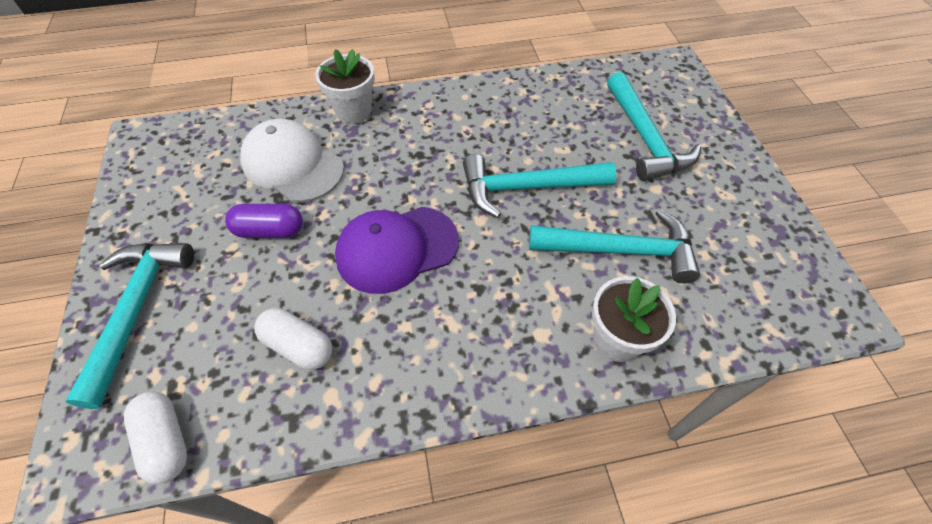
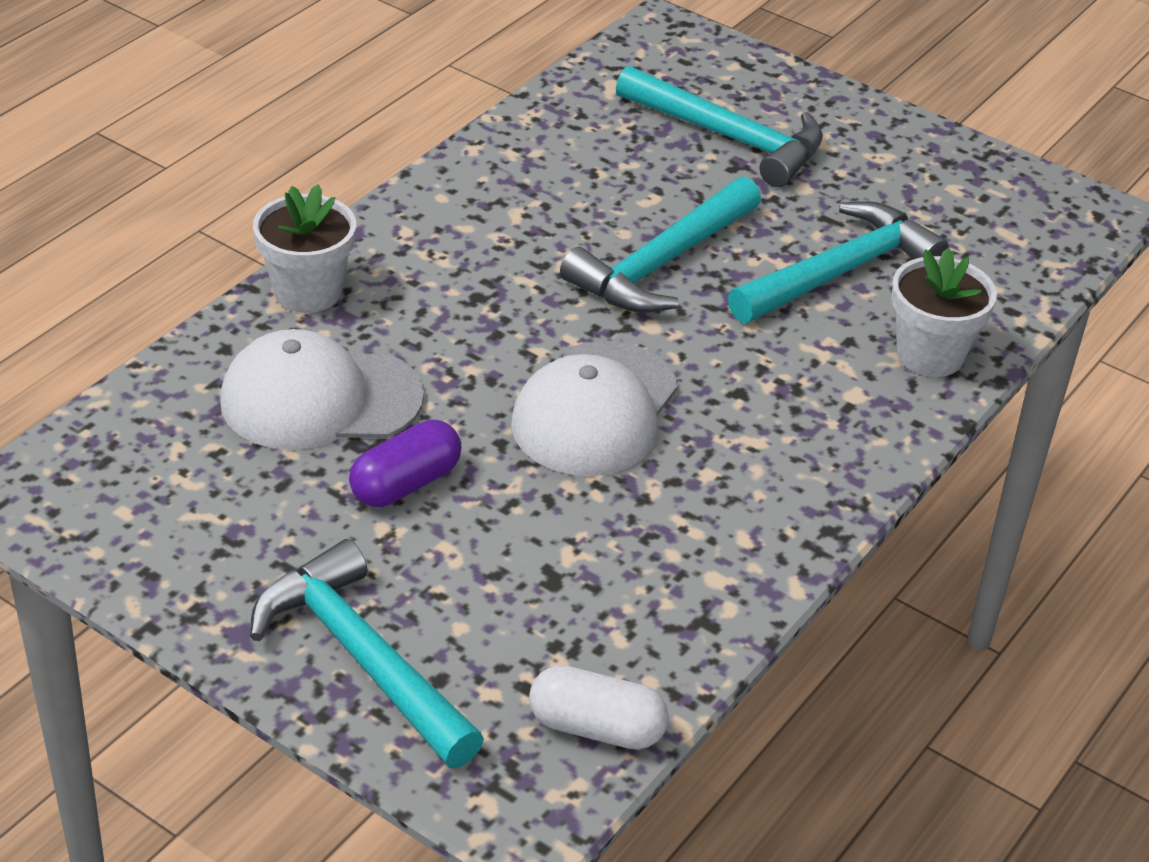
camera: 45 degrees left, 15 degrees down
(298, 346) = (616, 562): white capsule -> none
(396, 249) = (595, 410): purple cap -> white cap

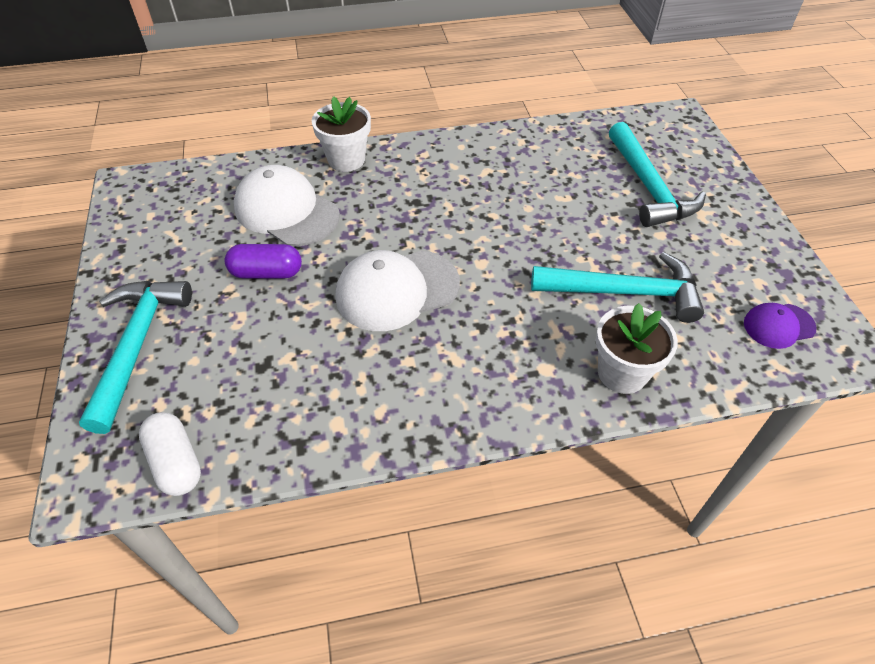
camera: 45 degrees right, 10 degrees up
(661, 264) = (527, 234): turquoise hammer -> none
(1016, 224) = (778, 326): none -> purple cap

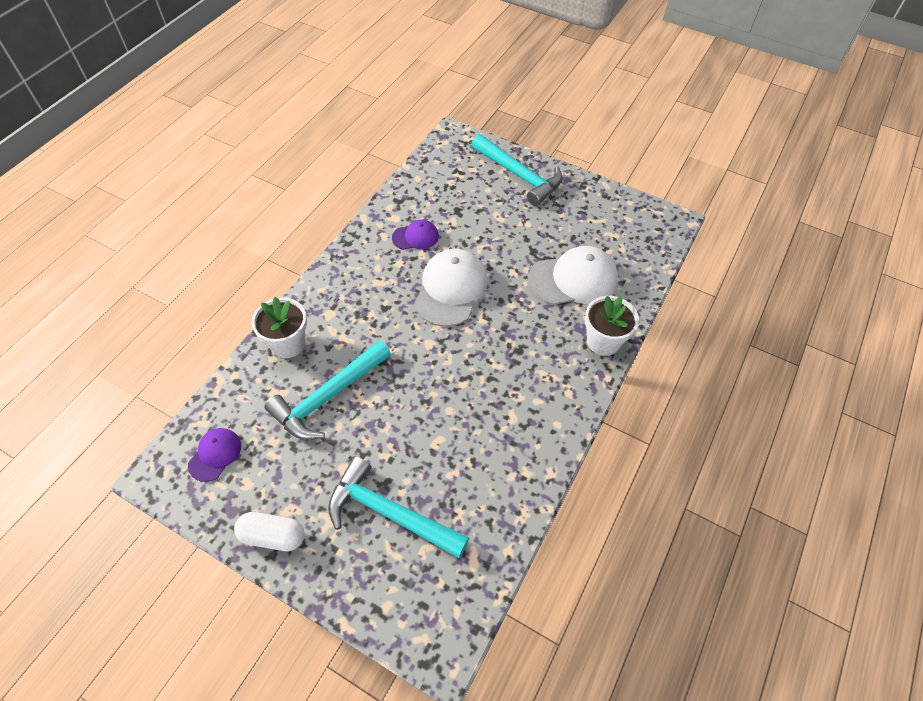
camera: 130 degrees right, 5 degrees up
(176, 462) = (434, 162): white capsule -> white capsule (273, 536)
(266, 273) = (524, 243): purple capsule -> none
(350, 375) = (415, 237): none -> purple cap

